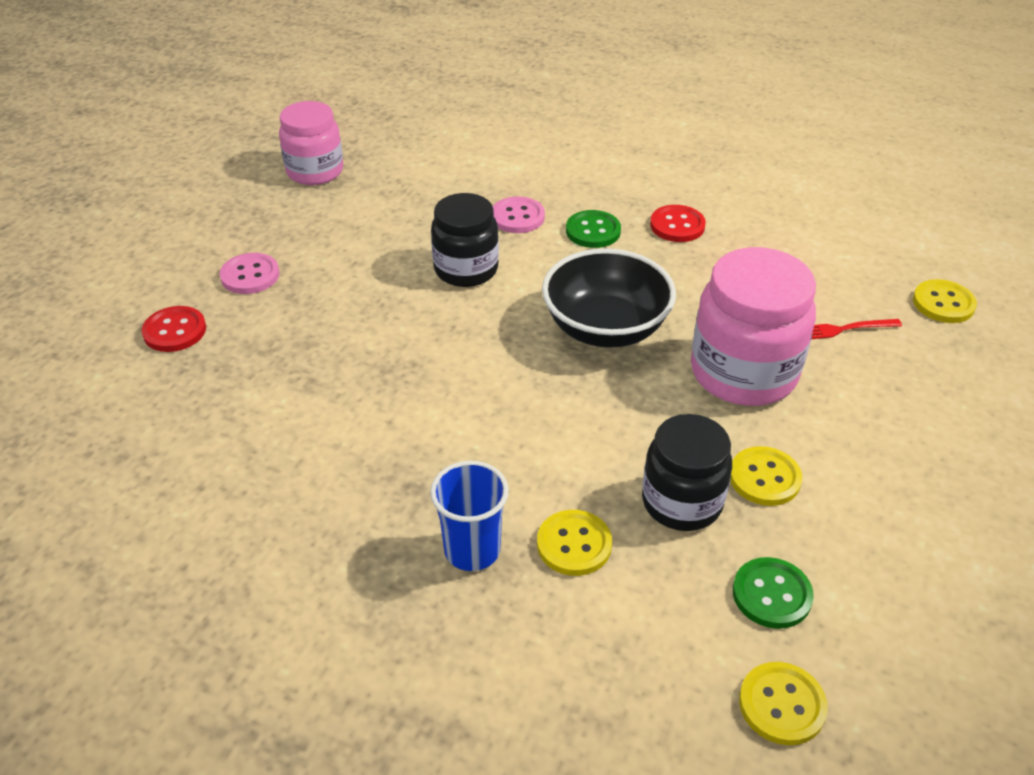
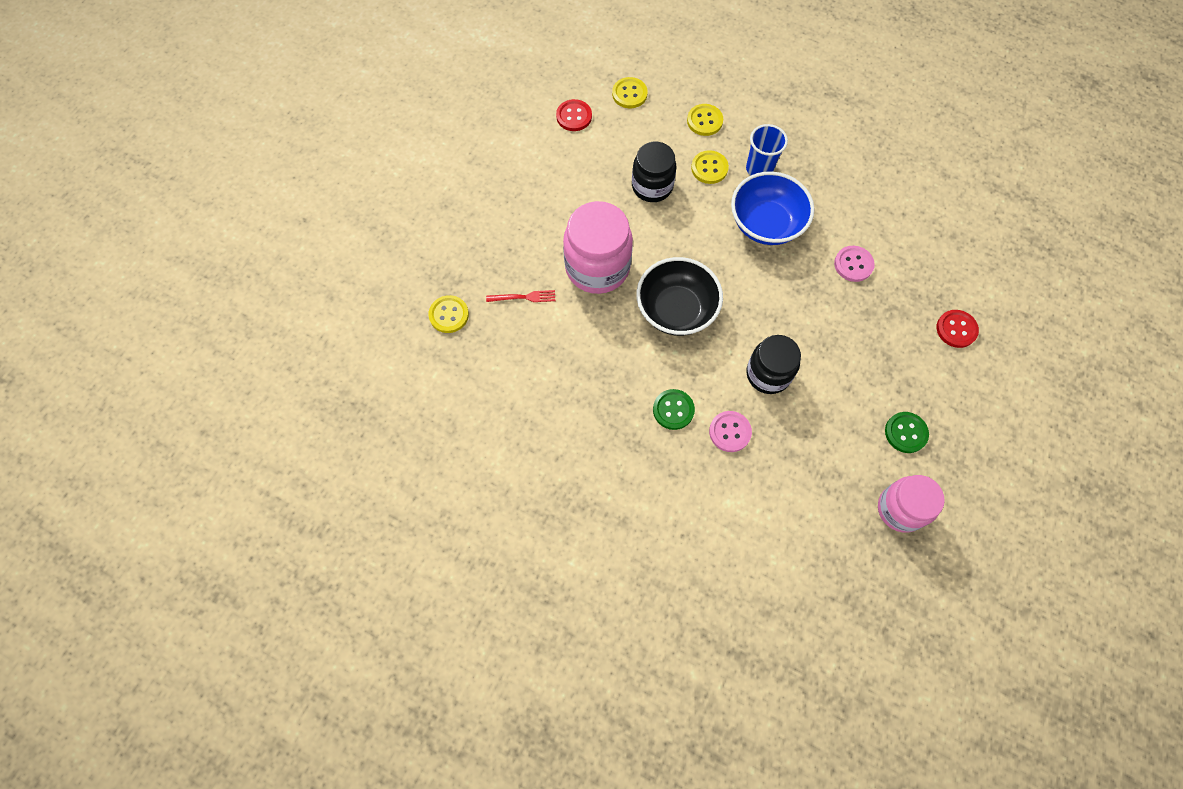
camera: 175 degrees left, 25 degrees up
(250, 275) = (921, 380): pink button -> pink button (853, 264)
(462, 453) = (766, 224): none -> blue bowl
(677, 225) = (608, 411): red button -> red button (574, 116)
(764, 478) = (605, 197): yellow button -> yellow button (704, 121)
(771, 594) = (620, 138): green button -> green button (905, 433)

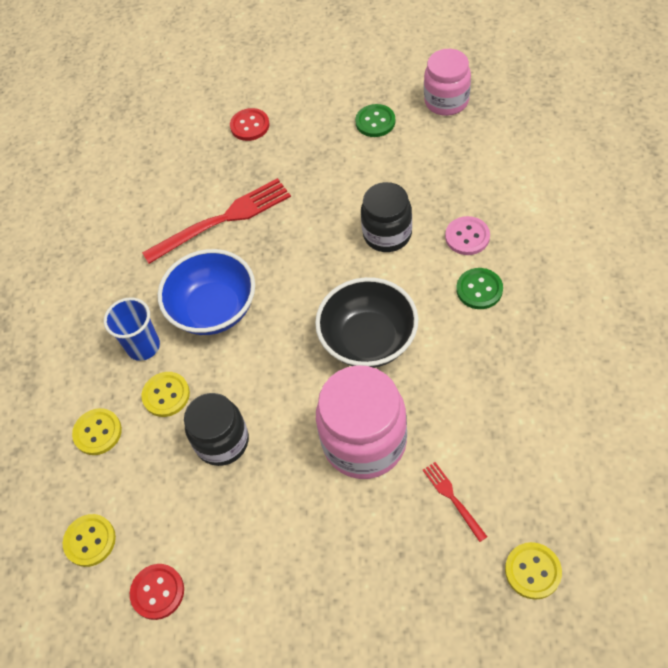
camera: 110 degrees left, 10 degrees down
(853, 264) = (223, 220): pink button -> red fork

